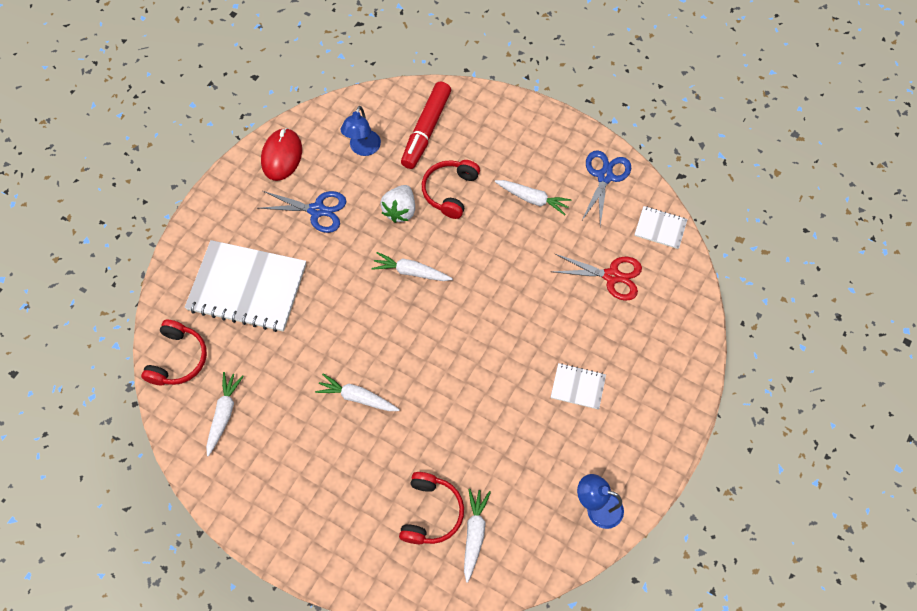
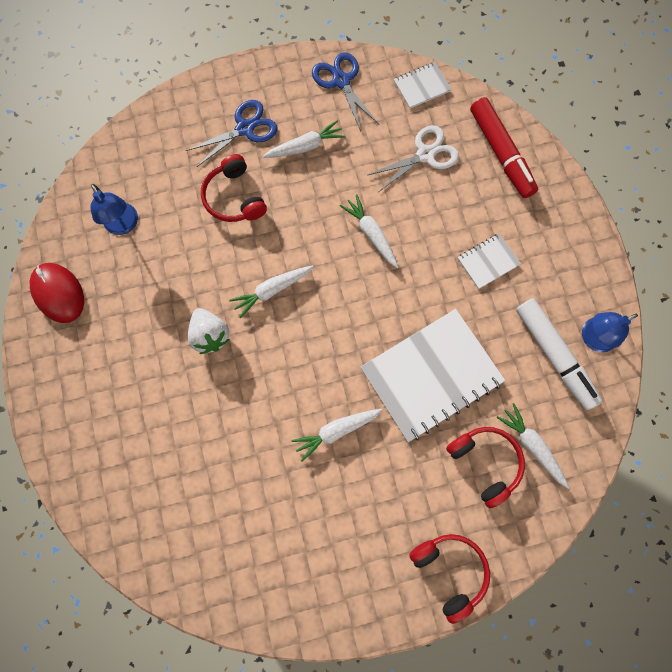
camera: 45 degrees left, 10 degrees up
(178, 359) = (154, 548): red headphones -> red headphones (450, 570)
(224, 414) = (244, 553): white carrot -> white carrot (371, 234)
(247, 287) = (149, 431): white notebook -> white notebook (431, 375)
(317, 210) = (140, 311): blue scissors -> blue scissors (245, 128)
(400, 210) = (210, 249): white strawberry -> white strawberry (210, 335)
(426, 130) = (161, 164): red marker -> red marker (500, 153)
(556, 492) = (554, 355): none -> white marker
(612, 276) = (425, 154): red scissors -> white scissors

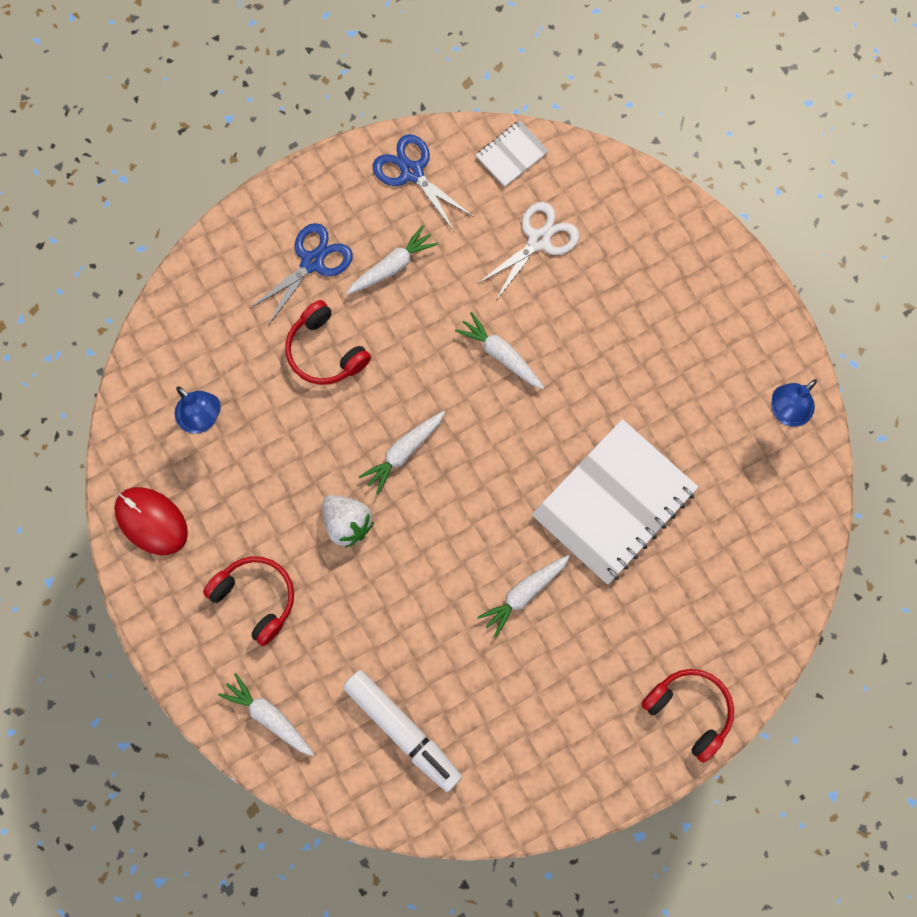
camera: 15 degrees left, 0 degrees up
(485, 462) = (699, 584): red headphones -> red headphones (256, 598)
(488, 262) = (645, 353): white notebook -> none
(500, 153) = (627, 216): red marker -> none
(532, 446) = (746, 552): white carrot -> white carrot (269, 716)
(554, 355) = (747, 443): white marker -> white marker (402, 731)

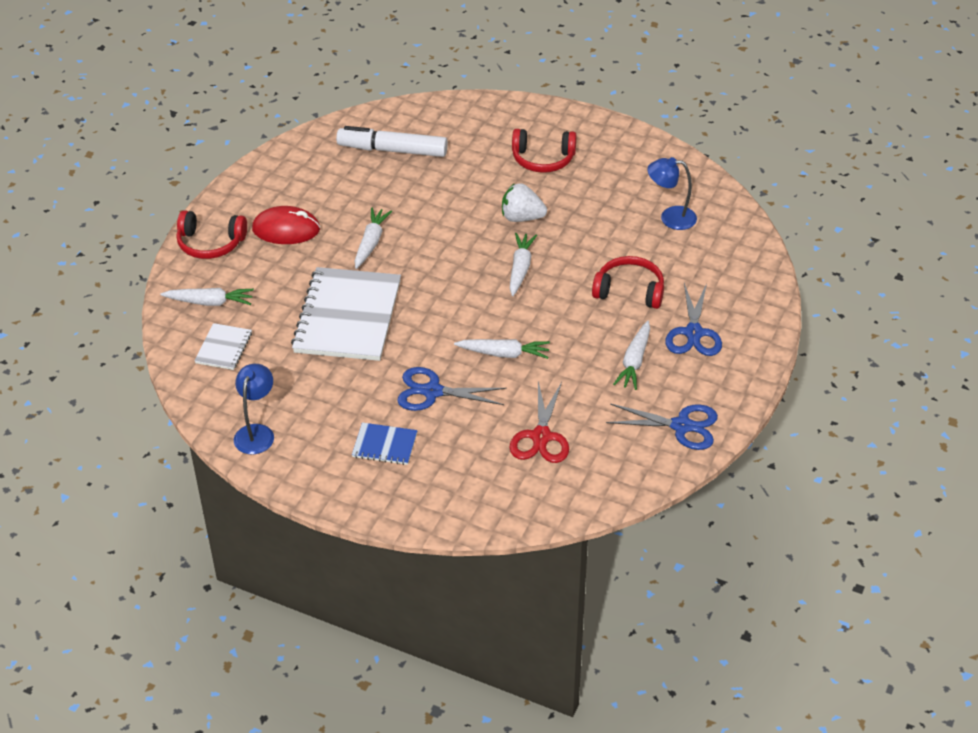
camera: 145 degrees right, 30 degrees down
(151, 521) = (646, 159): red mouse -> red mouse (286, 229)
(269, 716) = (480, 119): white carrot -> white carrot (210, 302)
(512, 155) = (616, 481): white notebook -> white notebook (223, 348)
(539, 240) = (541, 437): white scissors -> red scissors
(597, 354) = (432, 391): none -> blue scissors
(680, 321) = (385, 445): none -> blue notebook

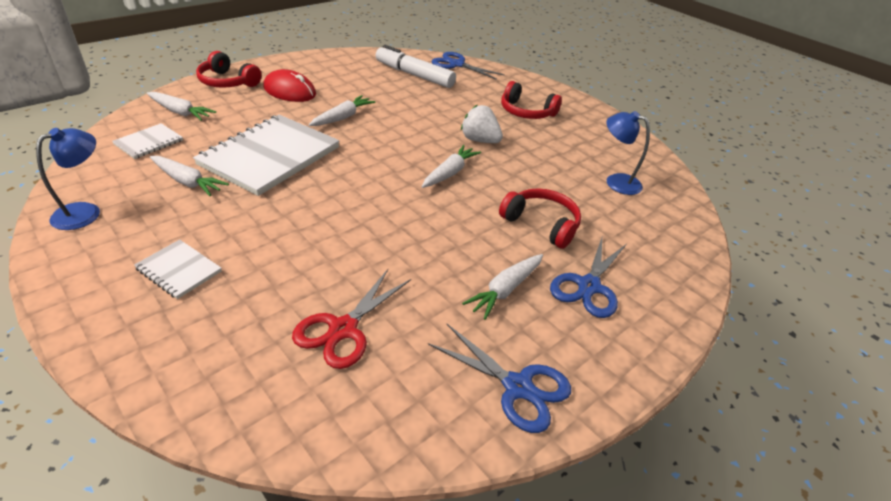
camera: 20 degrees right, 5 degrees down
(385, 445) = (179, 270): blue notebook -> white notebook
(432, 391) = (277, 239): blue scissors -> blue scissors (456, 64)
(504, 354) = (376, 232): white carrot -> white carrot (187, 182)

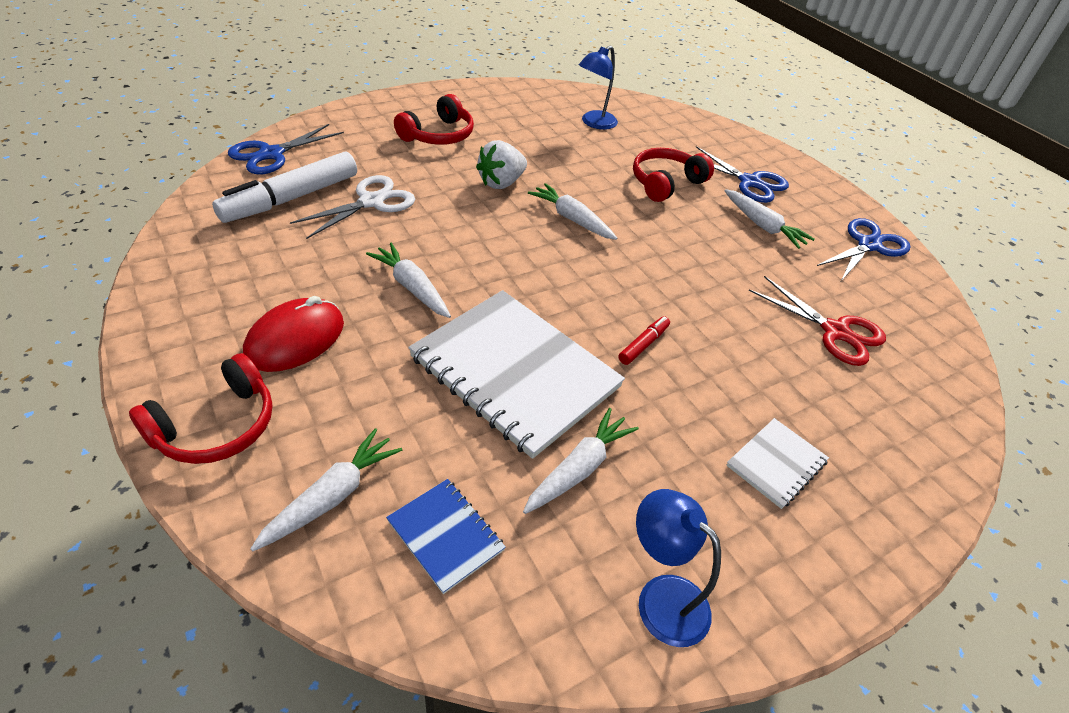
camera: 80 degrees left, 5 degrees up
(149, 142) = (445, 535): white notebook -> blue notebook
(304, 208) = (643, 344): none -> red marker
(425, 97) = (371, 202): none -> white scissors

